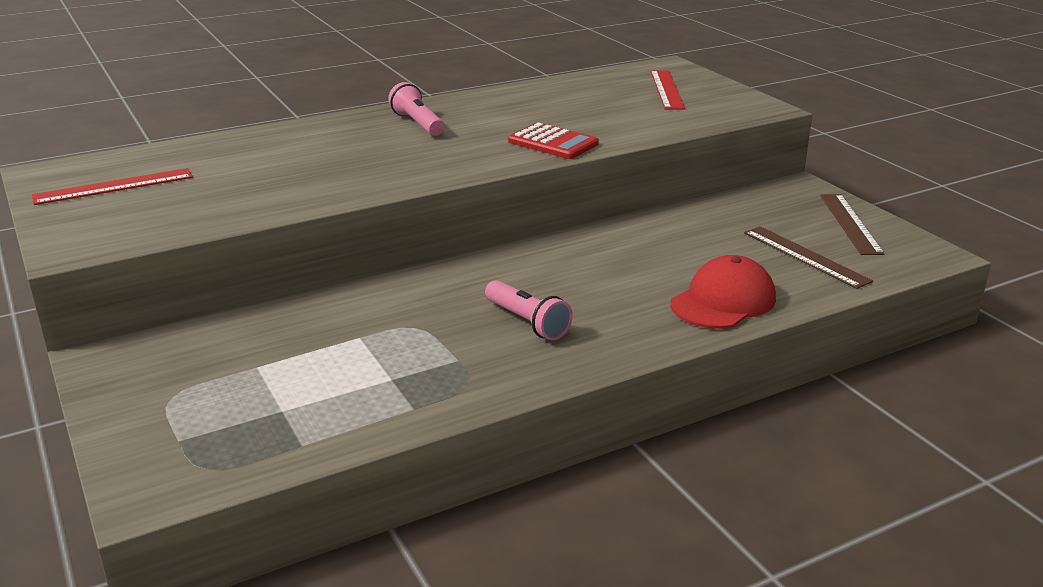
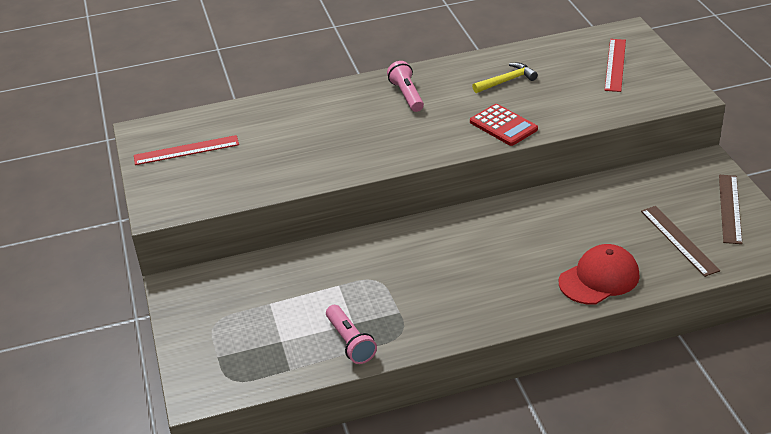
camera: 15 degrees right, 10 degrees up
(527, 322) = (453, 284): pink flashlight -> pink flashlight (350, 342)
(541, 107) = (506, 81): none -> yellow hammer

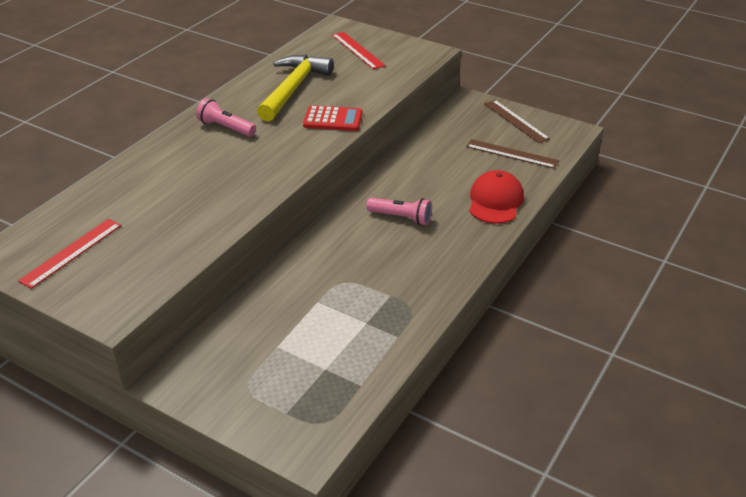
camera: 45 degrees left, 0 degrees up
(350, 342) = (382, 337): pink flashlight -> pink flashlight (401, 218)
(506, 81) = (293, 88): yellow hammer -> yellow hammer, size x1.90

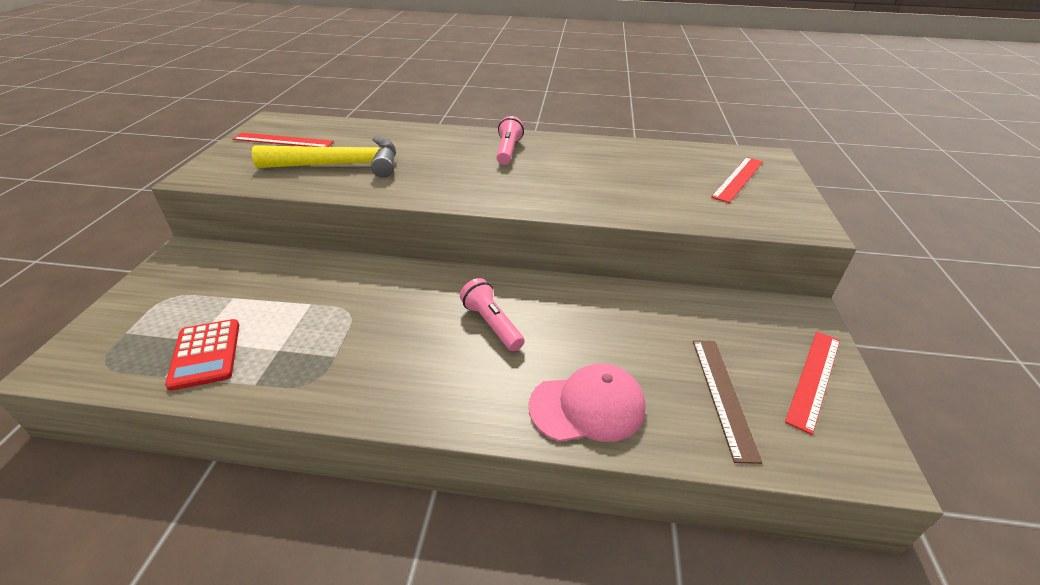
camera: 65 degrees right, 0 degrees up
(293, 88) = (612, 164): yellow hammer -> yellow hammer (340, 165)
(333, 119) = (576, 198): red calculator -> red calculator (206, 354)
(401, 218) = (492, 324): pink flashlight -> pink flashlight turned 150 degrees clockwise
(495, 201) = (587, 407): red cap -> pink cap
(516, 121) = (814, 378): brown ruler -> red ruler

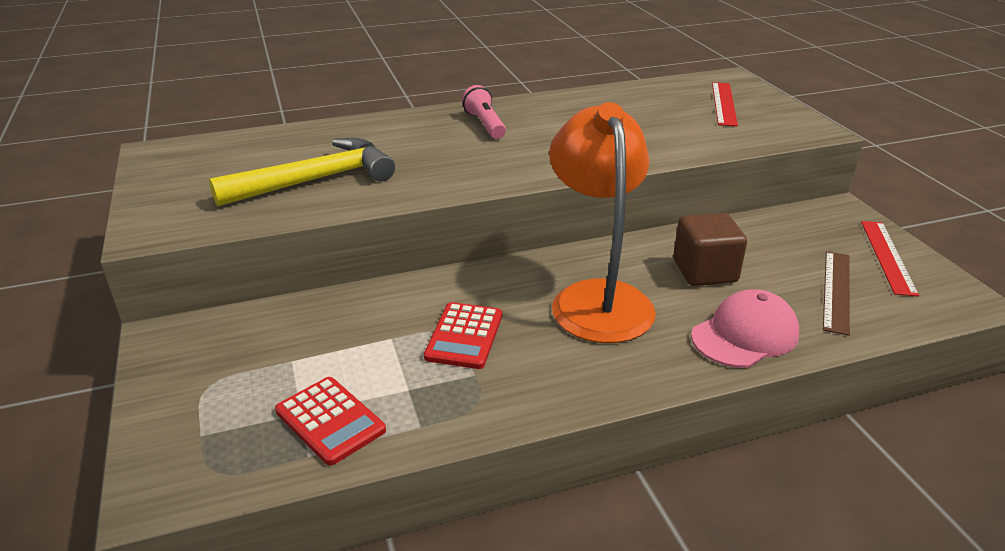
camera: 25 degrees left, 5 degrees down
(283, 141) = (205, 170): red ruler -> none
(360, 321) = (464, 336): none -> red calculator
(492, 324) = (597, 298): pink flashlight -> orange lamp
(608, 331) = (704, 271): none -> brown cube
(722, 395) = (836, 290): brown ruler -> brown ruler turned 45 degrees clockwise

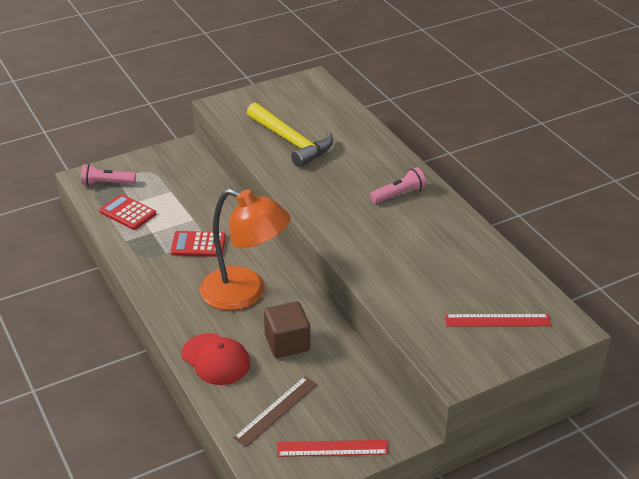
camera: 80 degrees right, 5 degrees up
(207, 451) = (107, 183): none -> pink flashlight
(330, 420) = (128, 213): red calculator -> red calculator turned 90 degrees clockwise
(597, 298) = (245, 293): orange lamp -> orange lamp turned 45 degrees clockwise
(745, 335) = (216, 359): pink cap -> red cap
(836, 290) = (276, 410): brown ruler -> brown ruler turned 60 degrees counterclockwise

